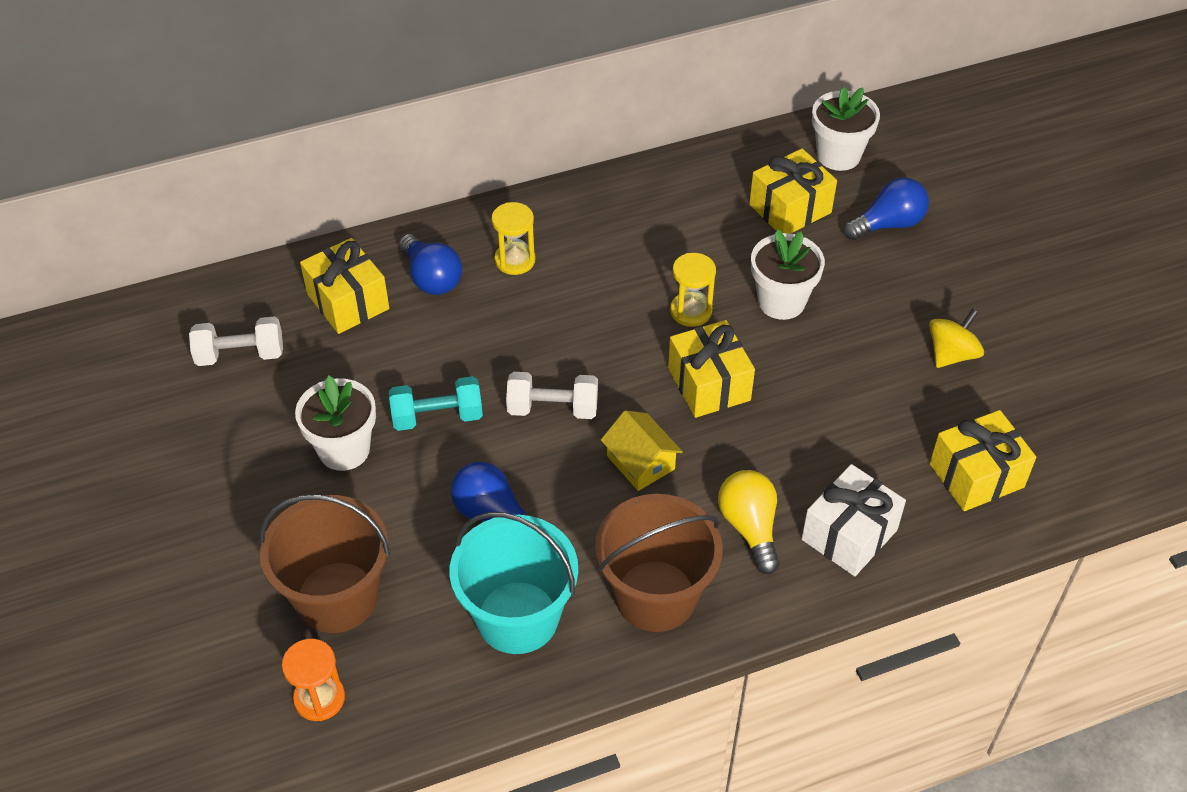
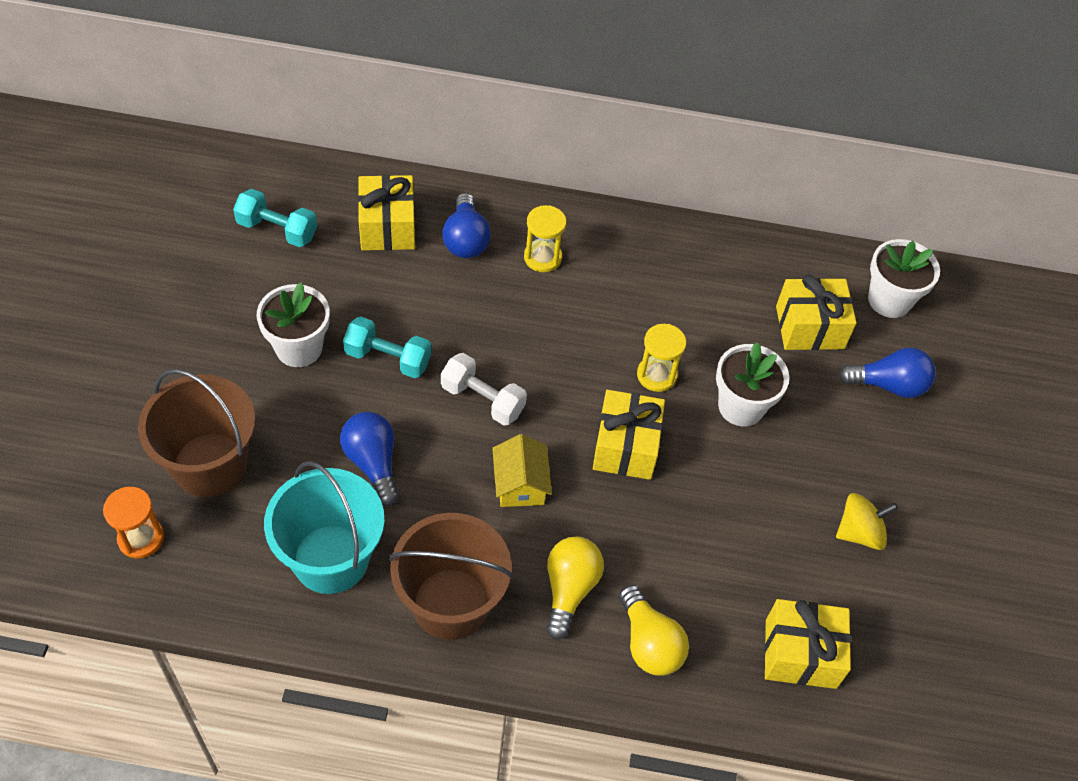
camera: 25 degrees right, 5 degrees up
(240, 355) = (277, 230): white dumbbell -> turquoise dumbbell
(849, 534) = (649, 643): white gift -> yellow light bulb

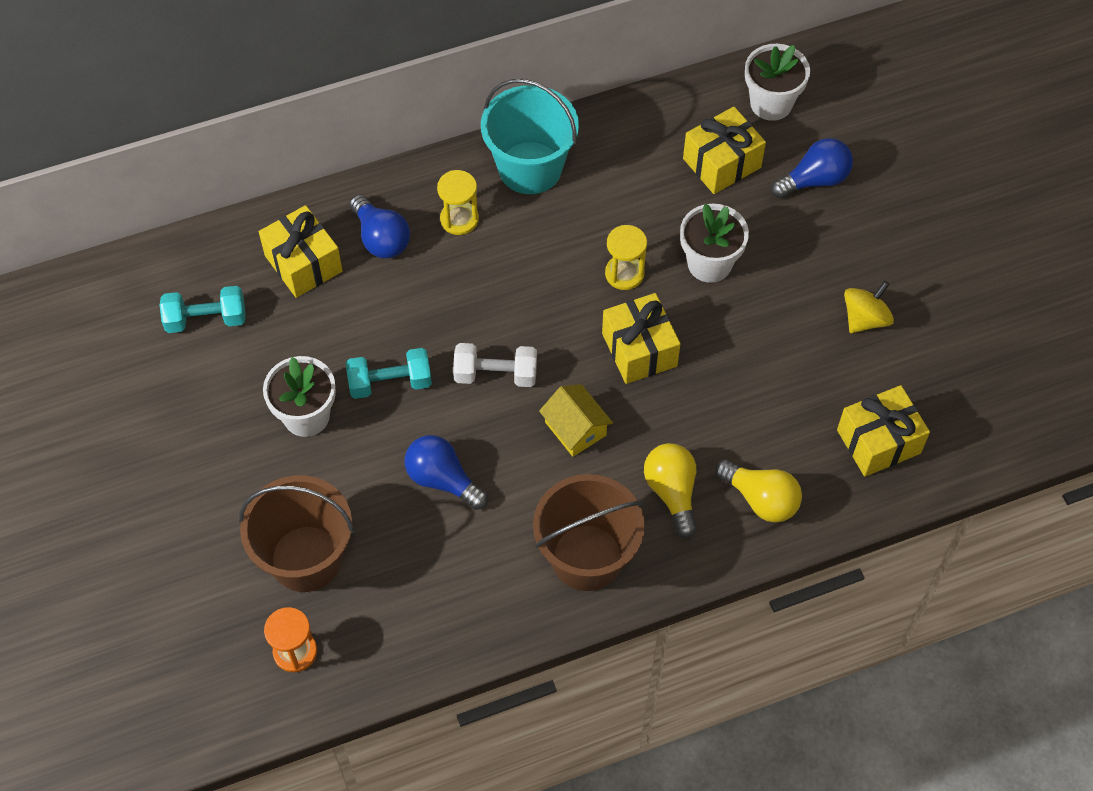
camera: 25 degrees left, 5 degrees up
(331, 559) = (465, 577): turquoise bucket -> turquoise bucket (530, 168)

